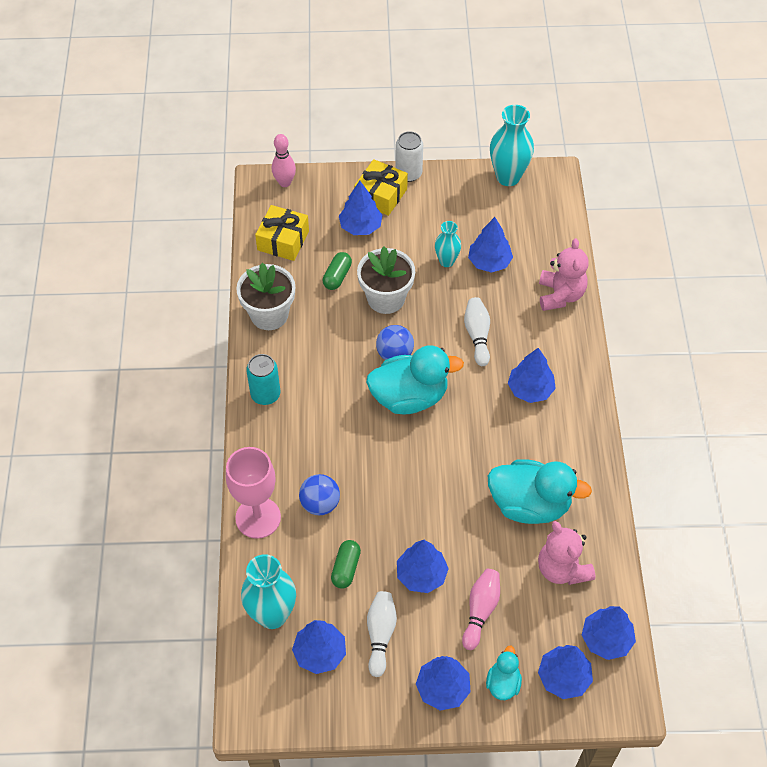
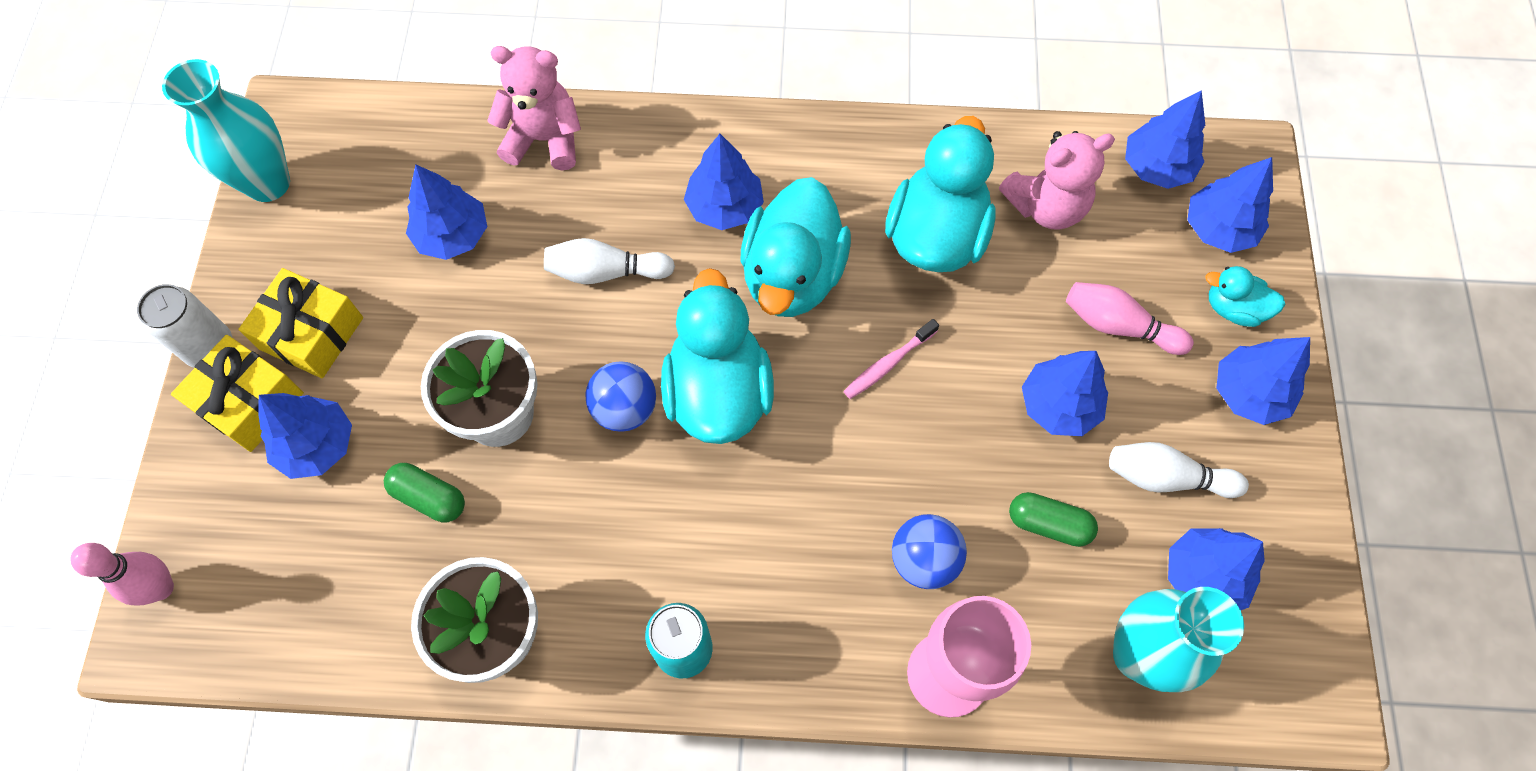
camera: 85 degrees left, 10 degrees up
(283, 240) = (315, 598): yellow gift -> yellow gift (311, 333)
(437, 481) = (888, 364): none -> pink toothbrush
(446, 261) = (435, 303): turquoise vase -> none
(489, 428) = (792, 275): none -> turquoise duck

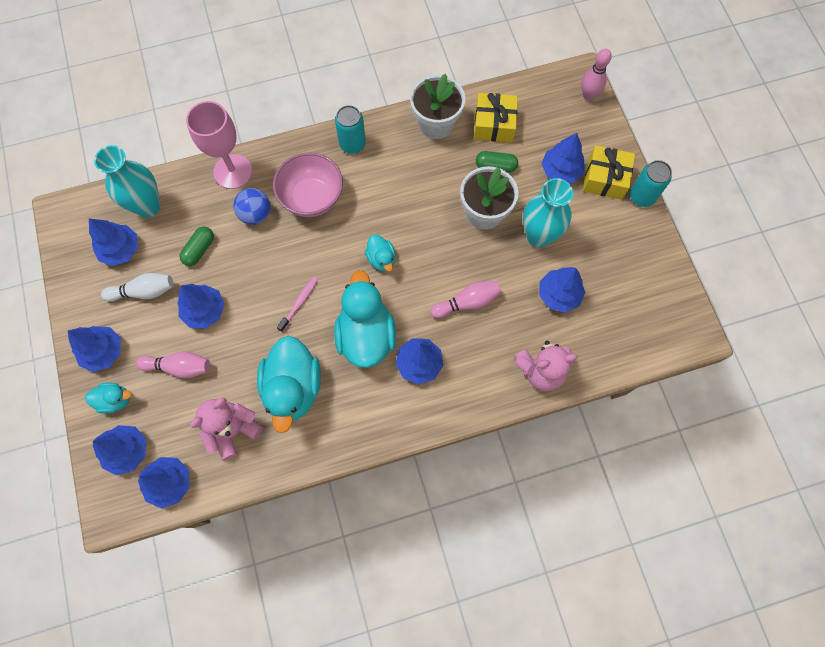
camera: 160 degrees right, 5 degrees up
(209, 347) = (642, 196): white can -> turquoise can
(268, 183) = (675, 289): turquoise vase -> turquoise vase (538, 236)
(311, 333) = (598, 219): yellow gift -> yellow gift (494, 124)
(606, 272) = (467, 302): white bowling pin -> pink bowling pin
(625, 409) = (424, 235): blue ball -> none
(718, 392) = (381, 259): turquoise duck -> turquoise duck, size x0.50
(804, 556) = (312, 198): none -> pink bowl
(1048, 524) = (199, 250): green capsule -> green capsule turned 60 degrees counterclockwise

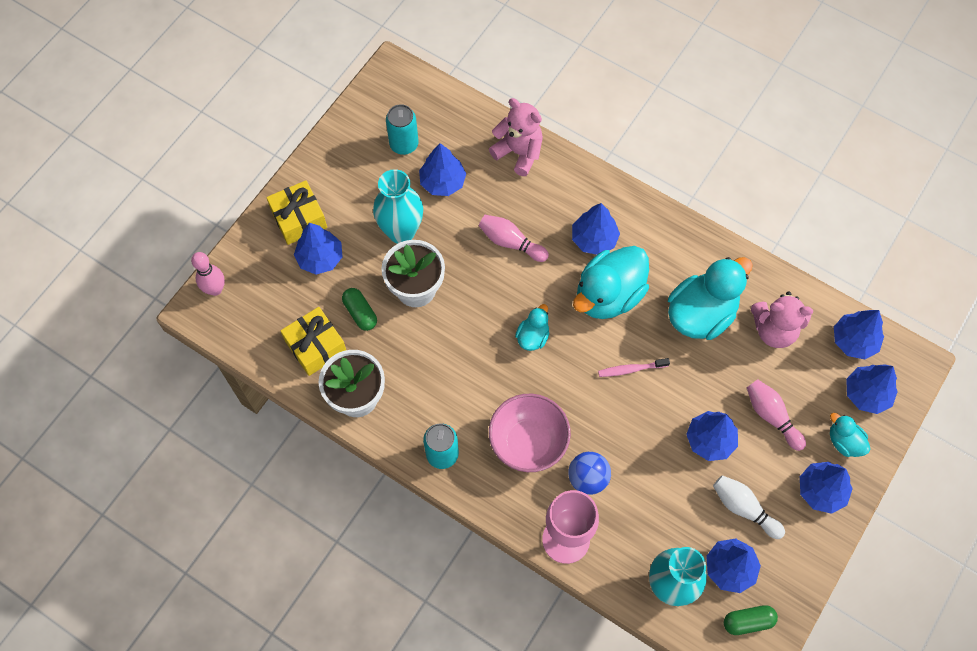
camera: 130 degrees left, 5 degrees down
(199, 250) = (664, 497): green capsule -> green capsule (748, 621)
(642, 196) = (293, 180): turquoise can -> turquoise can (404, 144)

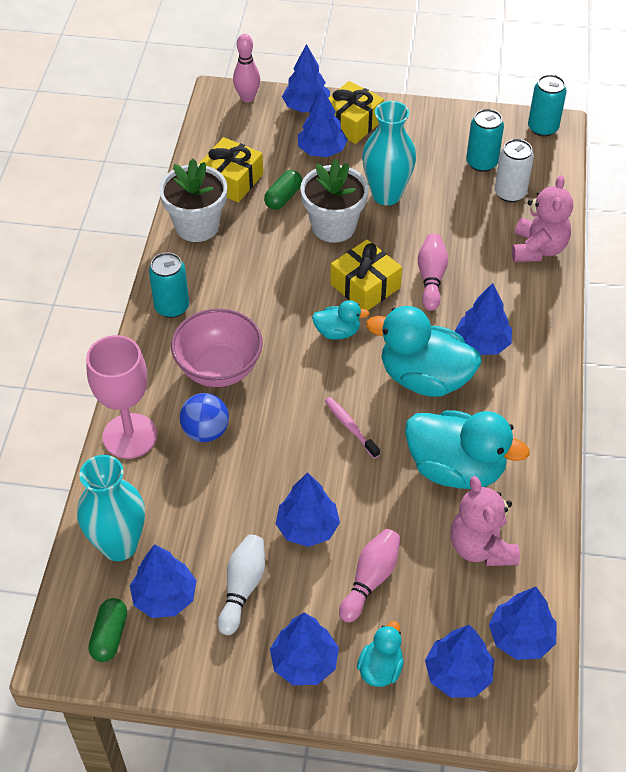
camera: 65 degrees right, 15 degrees down
(389, 80) = (542, 128): none -> turquoise can
(443, 182) = (461, 204): blue tree -> blue tree (306, 107)
(449, 141) = (510, 193): none -> white can
(494, 294) = (365, 286): none -> yellow gift
(748, 621) = (109, 636): green capsule -> green capsule turned 45 degrees clockwise

